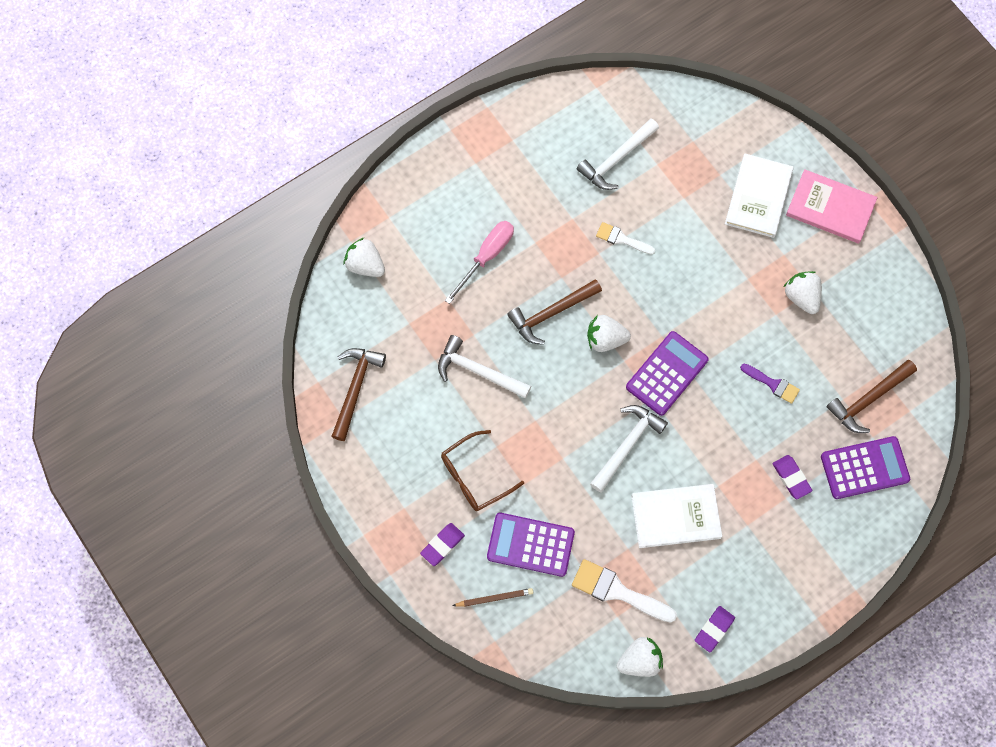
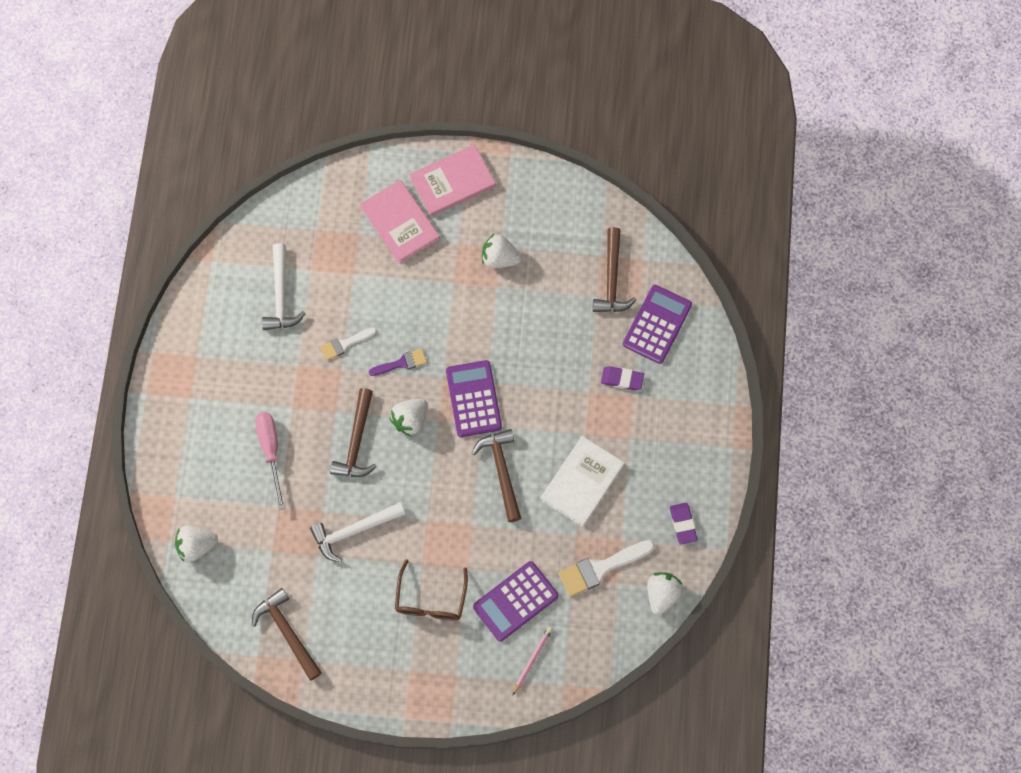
camera: 50 degrees left, 0 degrees up
(442, 545) = (462, 665): purple eraser -> none
(495, 598) = (532, 659): brown pencil -> pink pencil
(627, 445) = (501, 471): white hammer -> brown hammer
(758, 197) = (400, 223): white book -> pink book
(773, 384) = (545, 333): purple brush -> purple brush (402, 363)

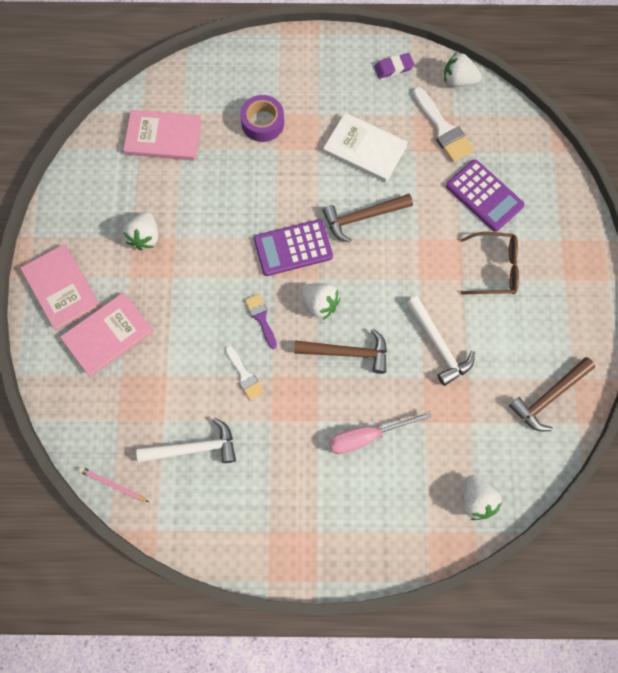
camera: 95 degrees left, 0 degrees up
(532, 659) = (535, 177): pink pencil -> pink pencil (113, 484)
(612, 279) = (163, 137): brown hammer -> pink book
(622, 379) = (262, 123): purple eraser -> purple tape
(657, 324) = (207, 97): purple calculator -> none

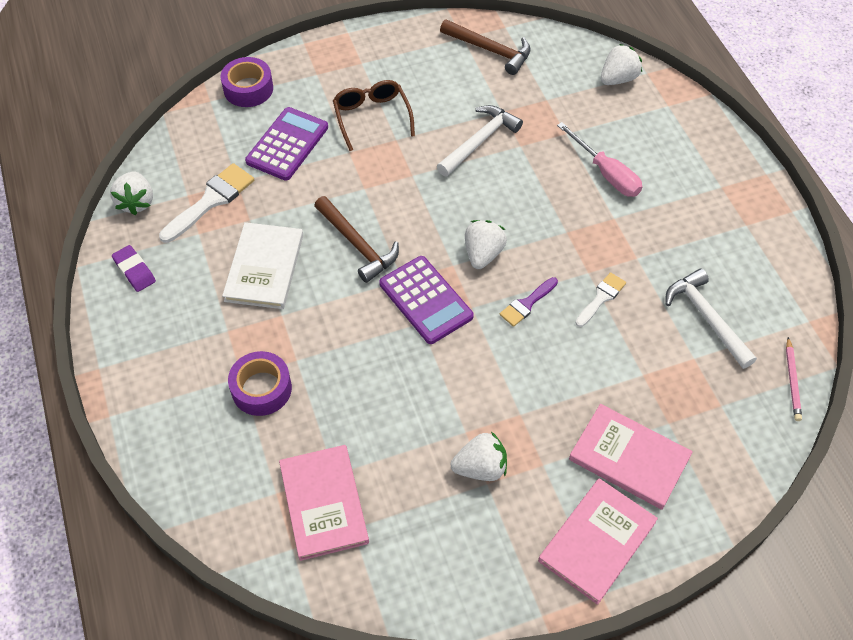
camera: 110 degrees left, 15 degrees down
(347, 352) = (526, 213): brown hammer -> none
(558, 183) = (248, 89): none -> purple tape

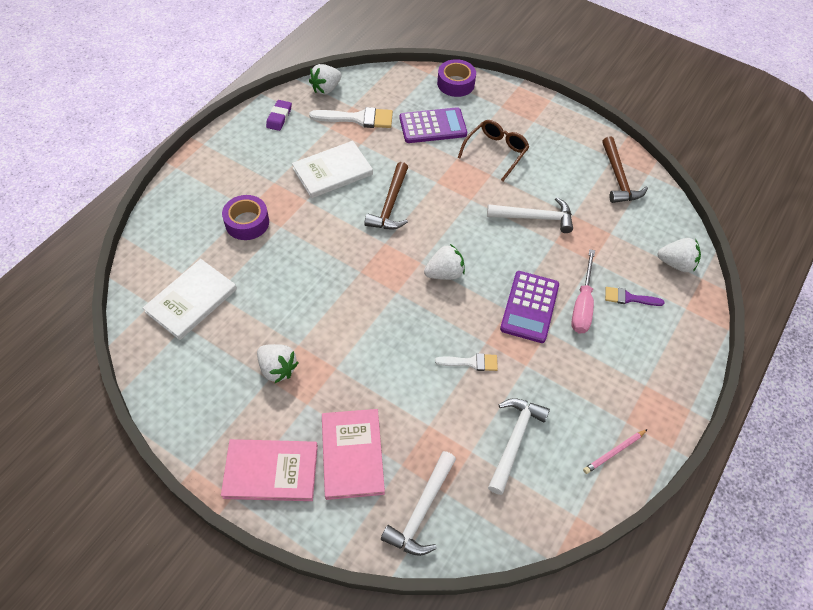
camera: 50 degrees right, 0 degrees up
(323, 503) = (191, 300): pink book -> white book
(426, 300) = (380, 264): purple calculator -> purple calculator (529, 307)
(527, 304) = (426, 321): purple brush -> purple brush (629, 298)
(726, 435) = (421, 511): none -> white hammer
(792, 381) = (508, 533): pink pencil -> pink pencil (614, 452)

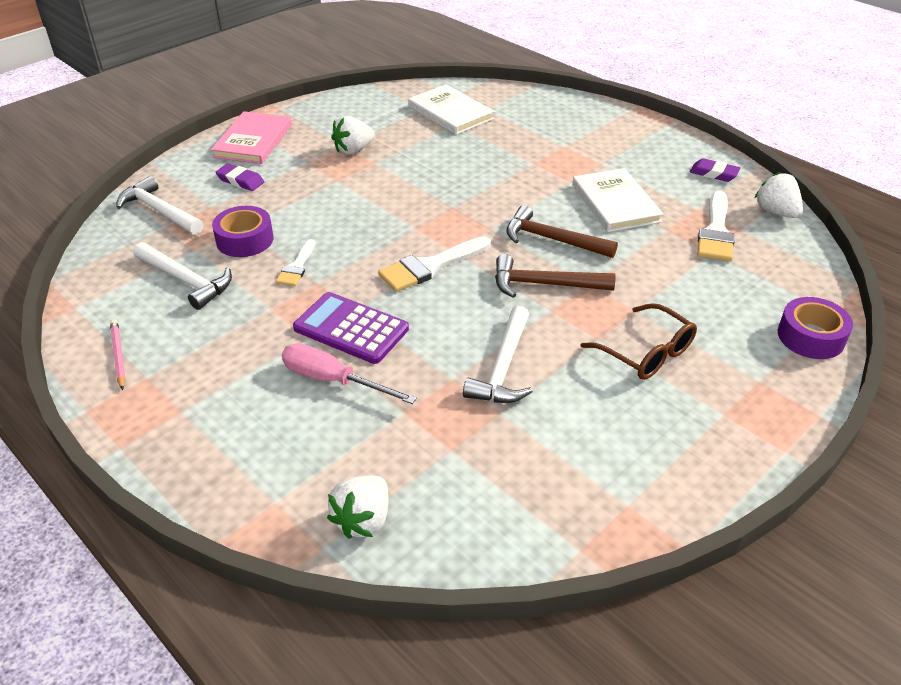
camera: 105 degrees right, 15 degrees down
(247, 222) = (543, 144): purple tape -> purple tape (245, 240)
(352, 454) = (240, 181): pink book -> purple eraser
(433, 126) = (704, 296): purple calculator -> none
(444, 273) = (430, 266): white strawberry -> white brush
(618, 178) = (574, 498): brown hammer -> brown hammer (544, 284)
(629, 298) = (322, 435): purple brush -> none

